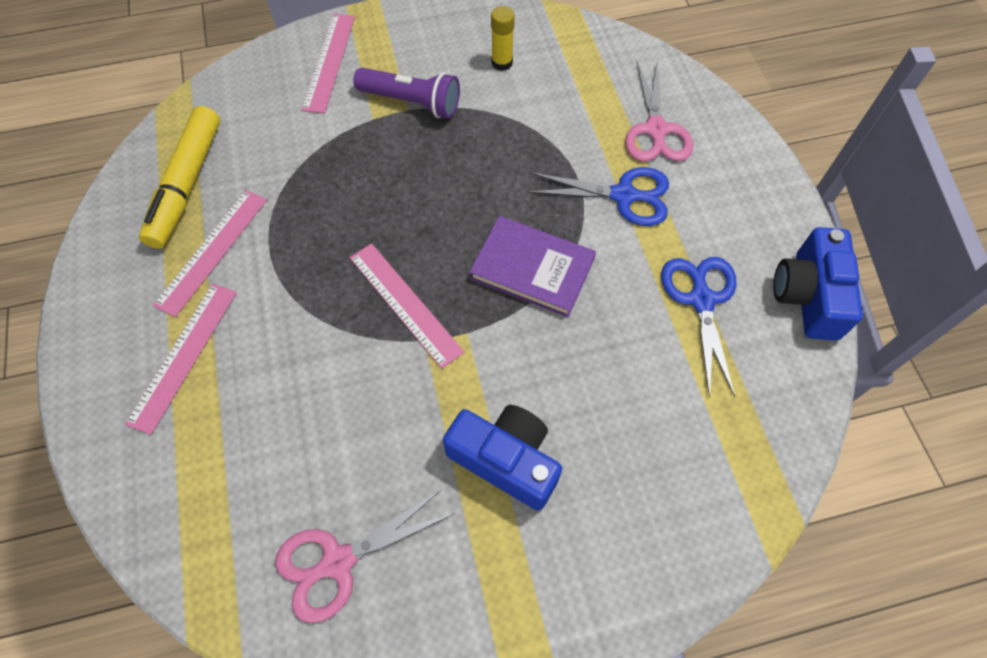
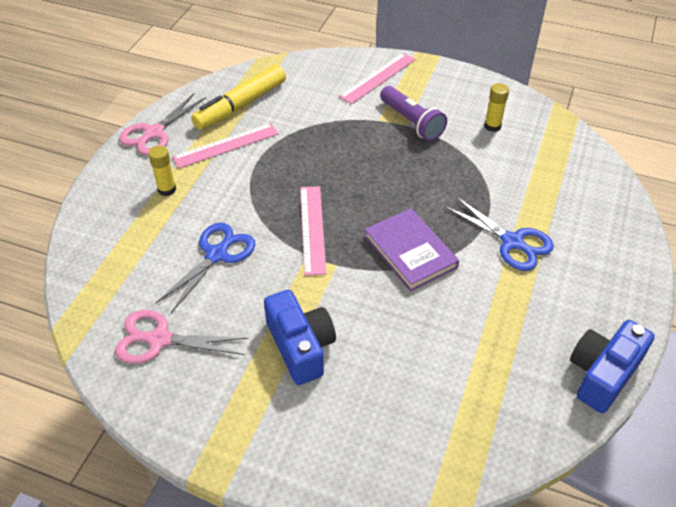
camera: 35 degrees right, 15 degrees down
(183, 355) = (167, 189): pink ruler -> yellow glue stick
(656, 130) = (572, 215): pink scissors -> pink scissors (154, 133)
(701, 299) = (515, 332): blue scissors -> blue scissors (217, 254)

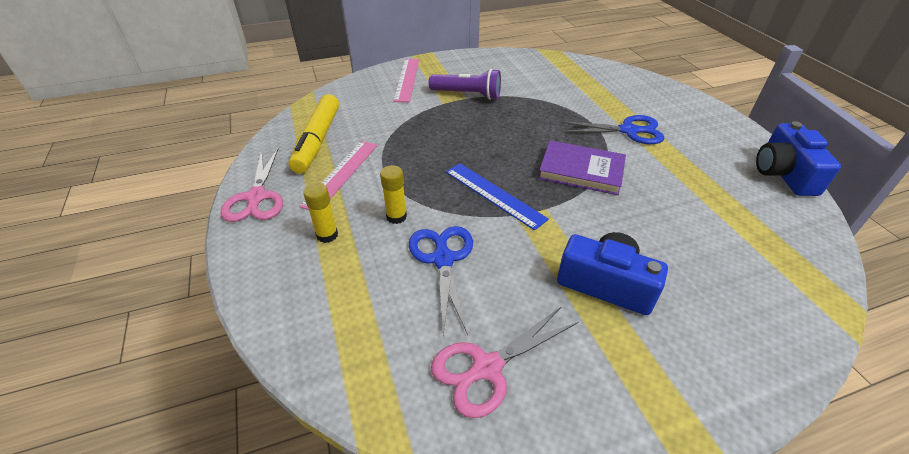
camera: 40 degrees left, 5 degrees down
(312, 229) = (494, 195): pink ruler -> blue ruler
(492, 126) = (521, 75): yellow glue stick -> yellow glue stick (396, 217)

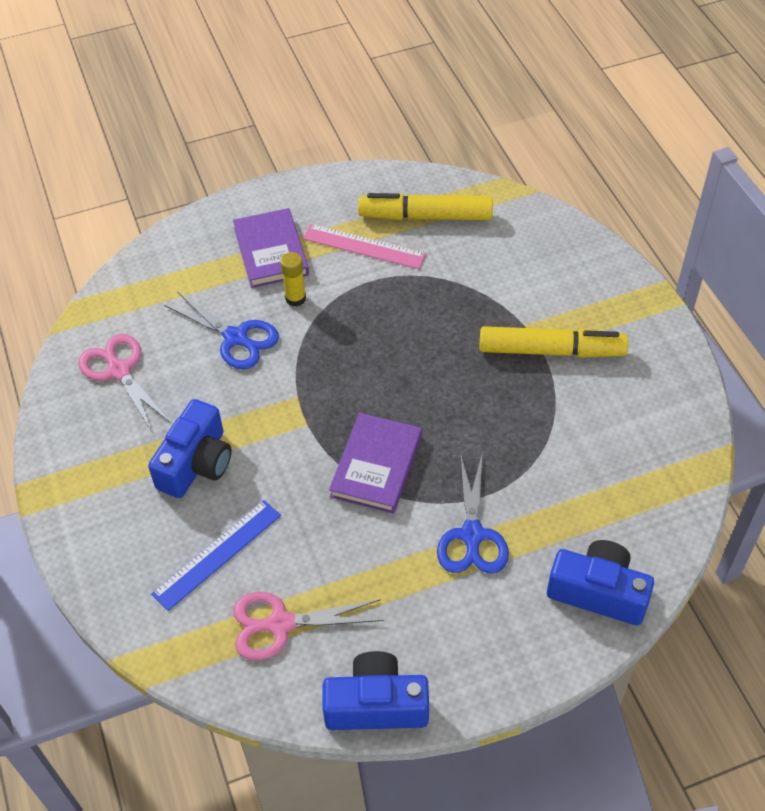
camera: 90 degrees right, 10 degrees up
(256, 198) = (325, 191): pink scissors -> pink scissors (280, 624)
(327, 235) = (271, 251): yellow glue stick -> purple book
(406, 79) = (585, 281): pink ruler -> none
(443, 259) = (236, 338): blue scissors -> blue scissors turned 45 degrees clockwise
(467, 94) = (551, 350): purple flashlight -> yellow marker
(494, 195) = (330, 378): blue ruler -> blue ruler (217, 554)
(651, 90) = (598, 592): none -> blue camera

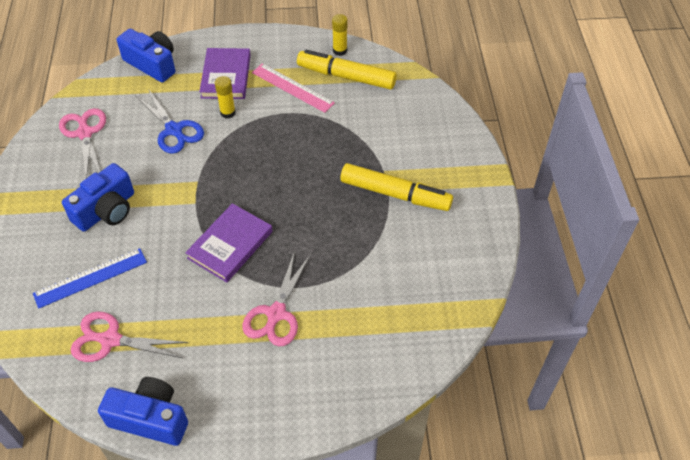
camera: 15 degrees right, 0 degrees up
(402, 184) = (340, 51): none -> yellow glue stick
(472, 536) = (276, 314): blue scissors -> pink scissors
(598, 592) = (351, 382): blue camera -> blue camera (152, 64)

